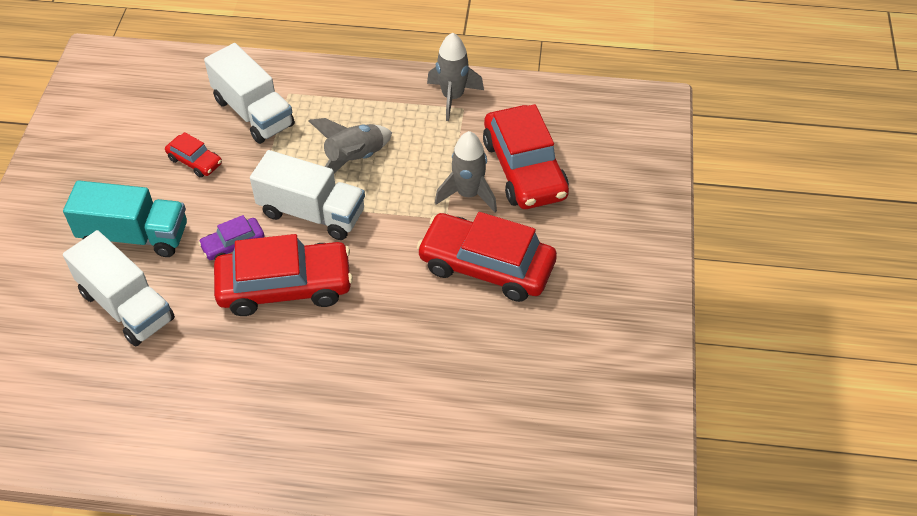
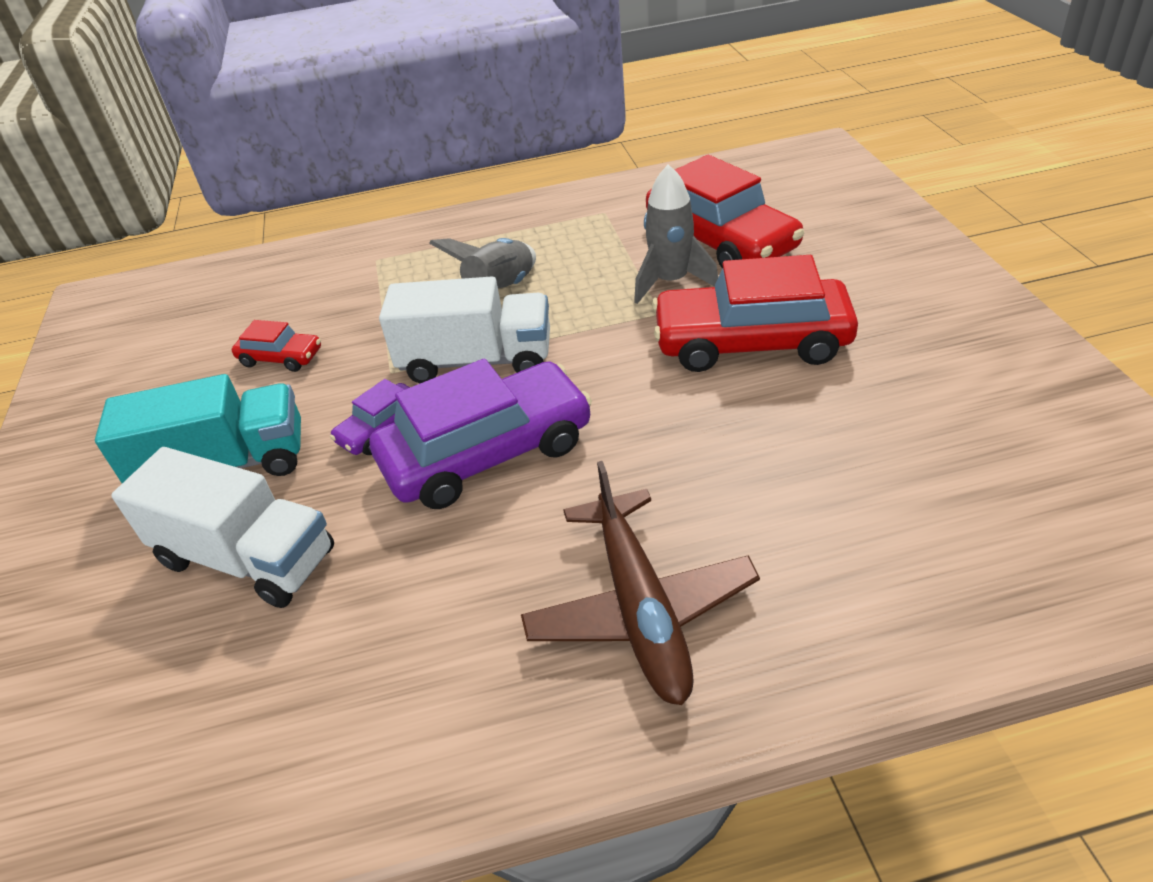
camera: 15 degrees left, 10 degrees down
(253, 112) = (339, 289): white truck -> none
(285, 286) = (487, 452): red car -> purple car
(315, 419) = (640, 607): none -> brown plane
(452, 97) = (585, 207): grey rocket -> none

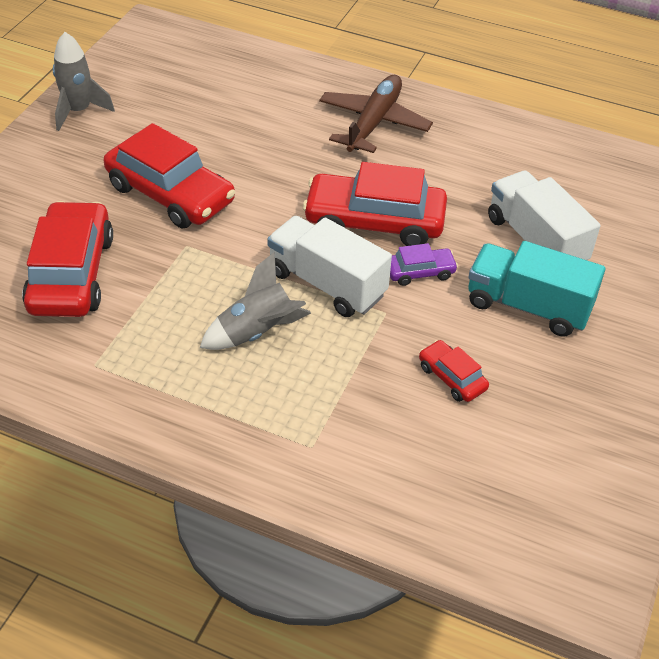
camera: 150 degrees left, 5 degrees up
(487, 452) = (374, 222): purple car -> red car
(671, 282) = (149, 262): grey rocket -> grey rocket (78, 111)

